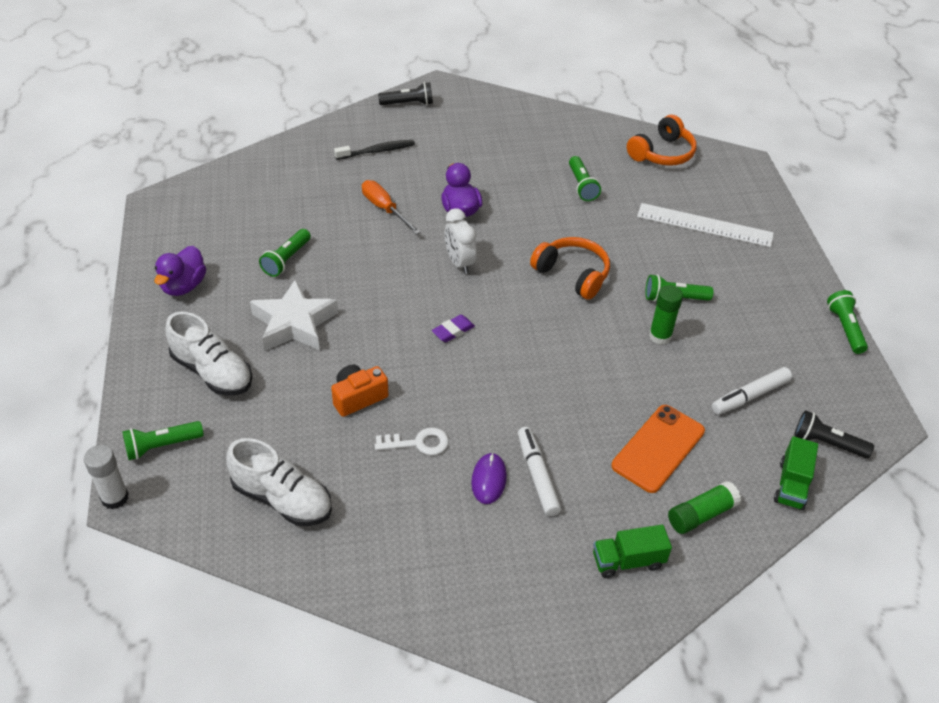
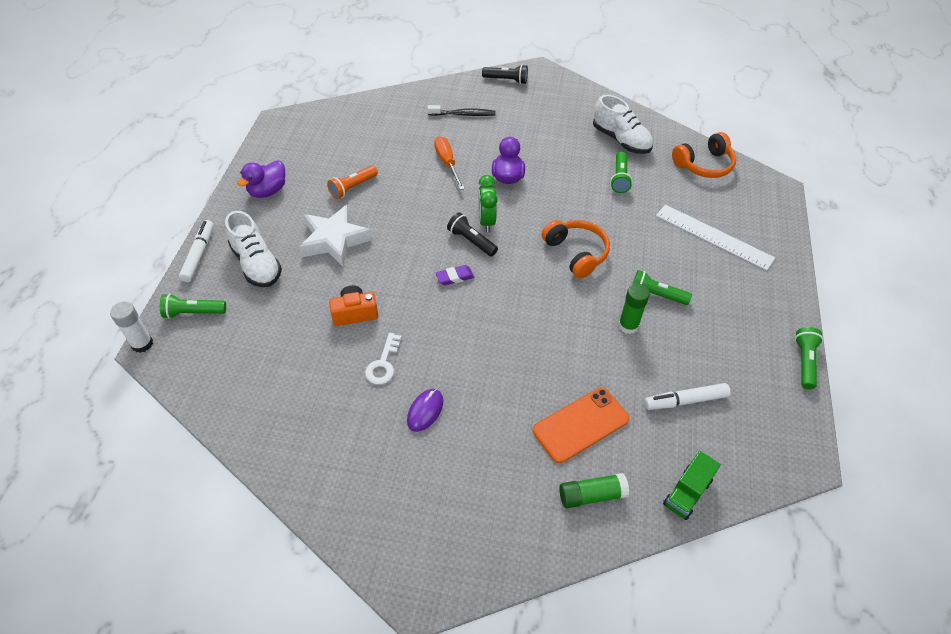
camera: 20 degrees right, 5 degrees up
(282, 499) = (259, 380): white shoe -> white shoe (621, 140)
(286, 260) = (352, 187): green flashlight -> orange flashlight
(418, 443) = (383, 364): white key -> white key turned 90 degrees clockwise
(459, 263) = (486, 221): white clock -> green clock
(537, 475) = (466, 419): white marker -> white marker (199, 254)
(628, 561) = (508, 516): green truck -> none
(827, 443) = (738, 464): black flashlight -> black flashlight (471, 241)

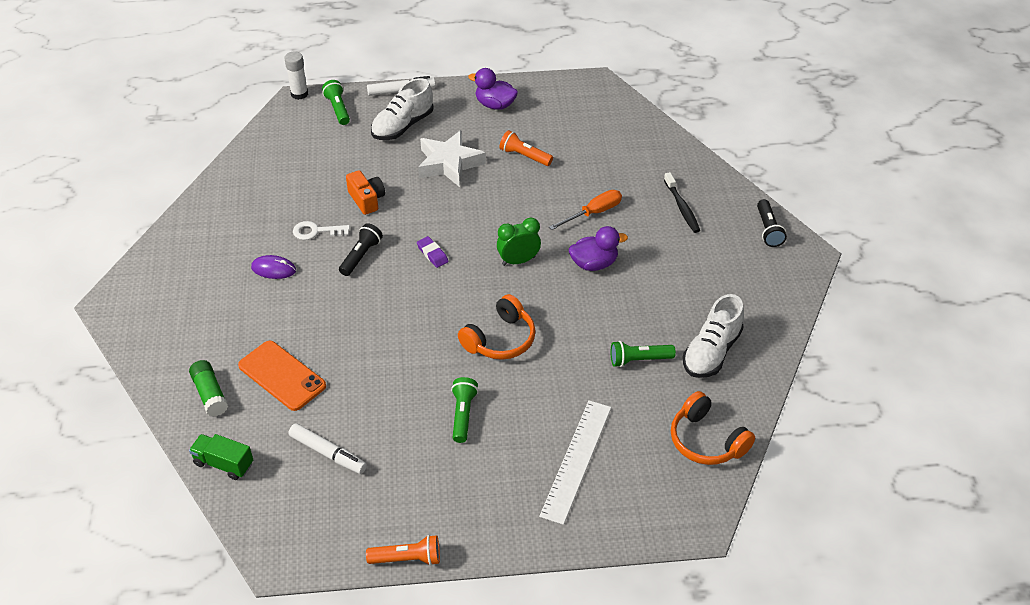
camera: 75 degrees right, 5 degrees down
(471, 241) = (485, 255): black flashlight -> black flashlight (361, 256)
(628, 325) = (412, 396): green glue stick -> none
(685, 401) = (328, 453): white marker -> white marker turned 150 degrees clockwise
(804, 362) = (407, 559): green flashlight -> orange flashlight

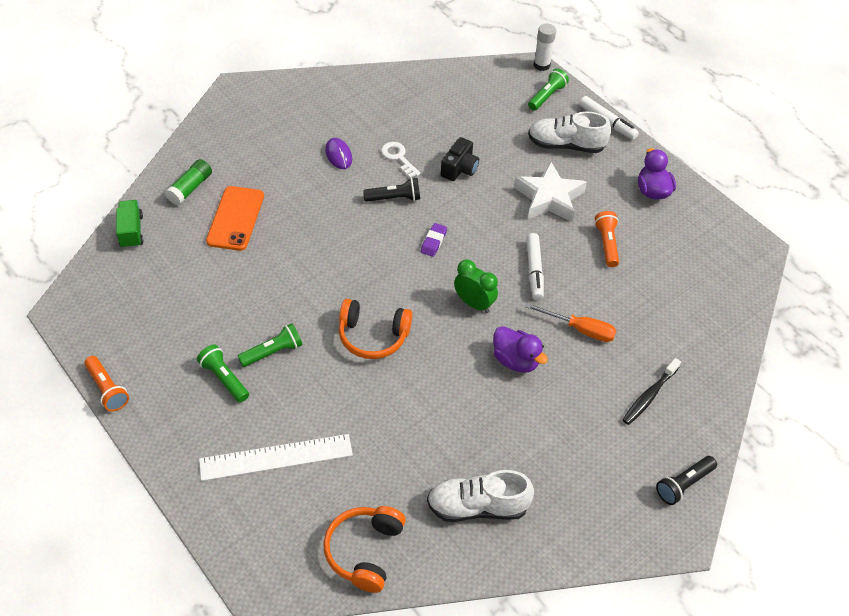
camera: 55 degrees right, 5 degrees up
(328, 453) = (179, 286): white marker -> white marker (534, 270)
(366, 199) = (459, 168): orange camera -> black camera
(639, 360) = (424, 451): green flashlight -> green flashlight (224, 379)

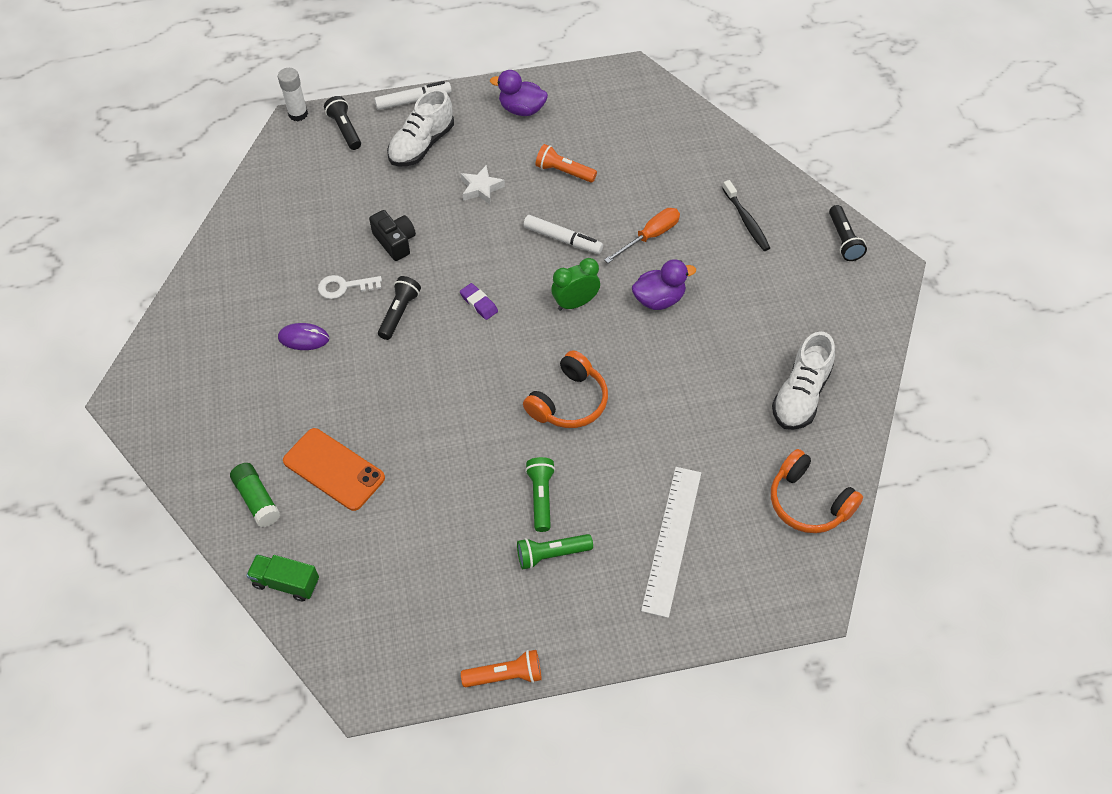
camera: 60 degrees left, 5 degrees up
(547, 96) = (345, 129): green flashlight -> black flashlight
(549, 198) = (481, 188): white star -> white star, size x0.58

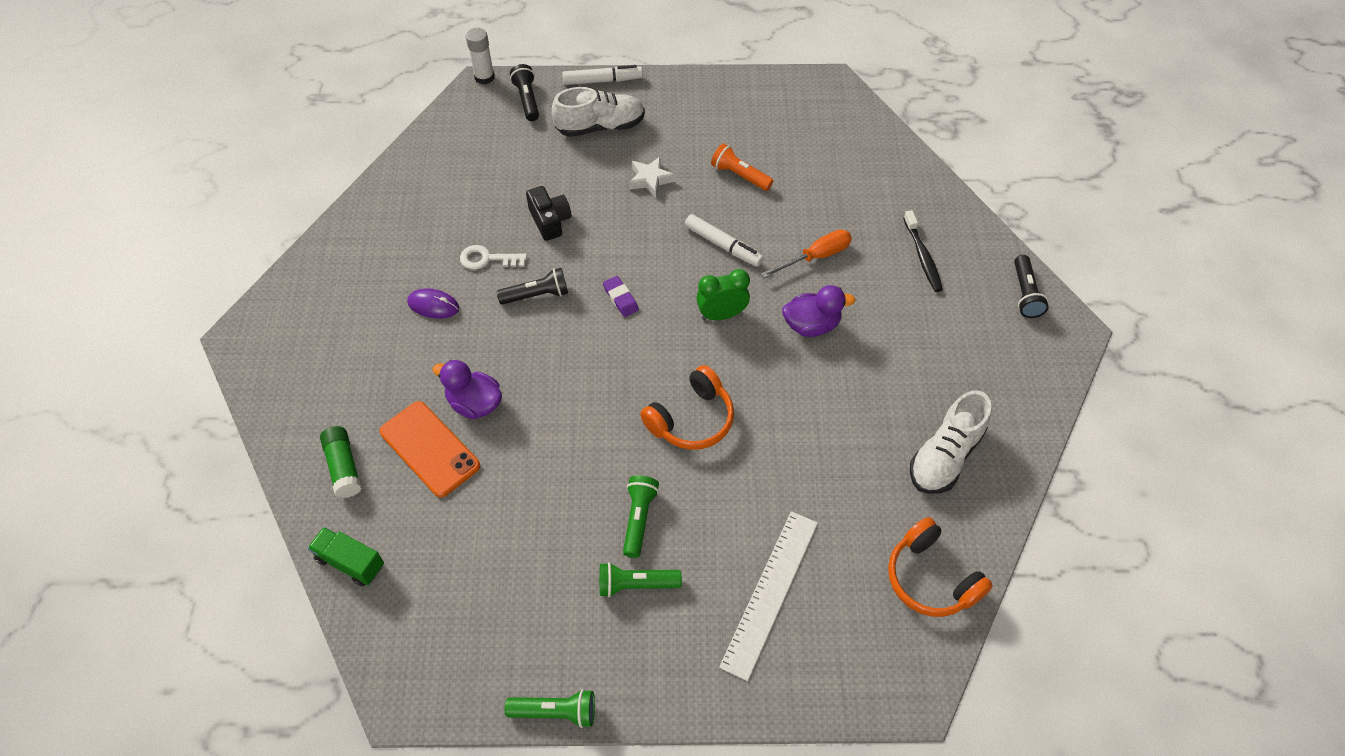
camera: 10 degrees right, 0 degrees up
(399, 313) = (537, 295): black flashlight -> black flashlight turned 45 degrees clockwise
(422, 145) = (600, 126): white shoe -> white shoe turned 150 degrees counterclockwise
(505, 675) = (555, 712): orange flashlight -> green flashlight
(522, 109) = (710, 105): purple duck -> purple duck (474, 404)

